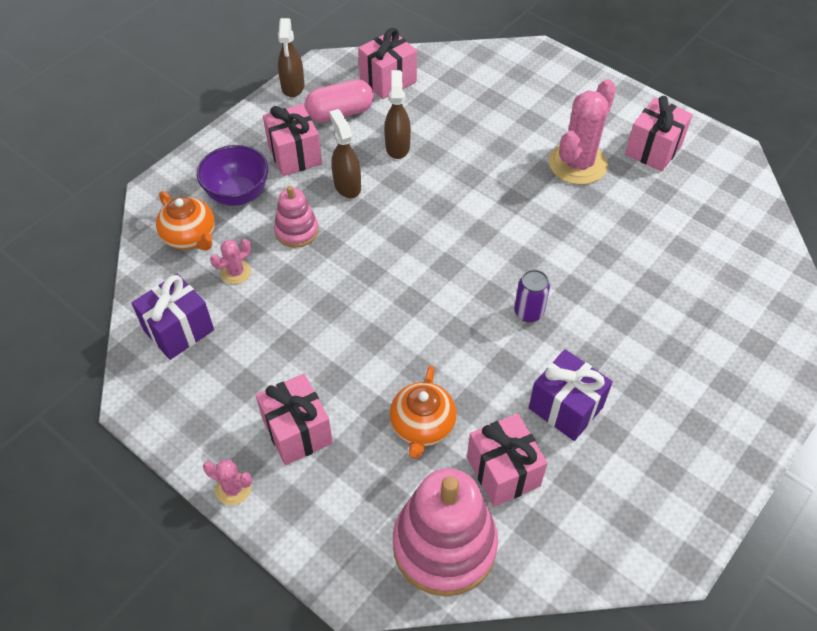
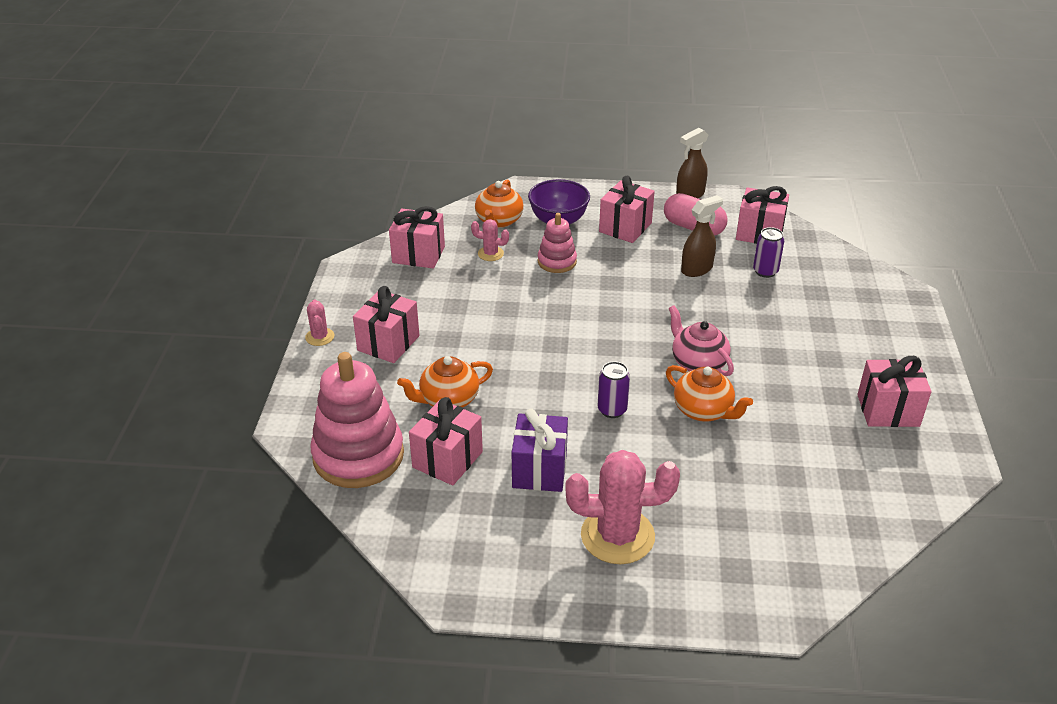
camera: 55 degrees right, 15 degrees down
(179, 330) = (418, 254): purple gift -> pink gift
(347, 185) = (627, 264): brown spray bottle -> none
(439, 109) = (765, 271): none -> purple can
(515, 221) = (698, 363): none -> pink teapot
(574, 254) = (703, 411): none -> orange teapot
(577, 164) = (807, 371): pink cactus -> pink cactus (617, 536)

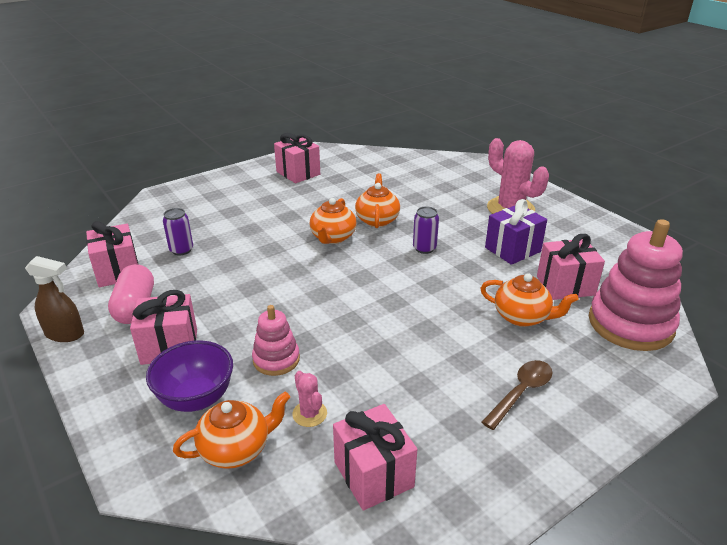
camera: 130 degrees left, 5 degrees down
(320, 337) = (584, 448): pink cactus -> none
(388, 343) = (521, 392): pink gift -> brown spoon
(697, 269) = (209, 280): brown spray bottle -> none
(698, 363) = (333, 237): pink teapot -> orange teapot

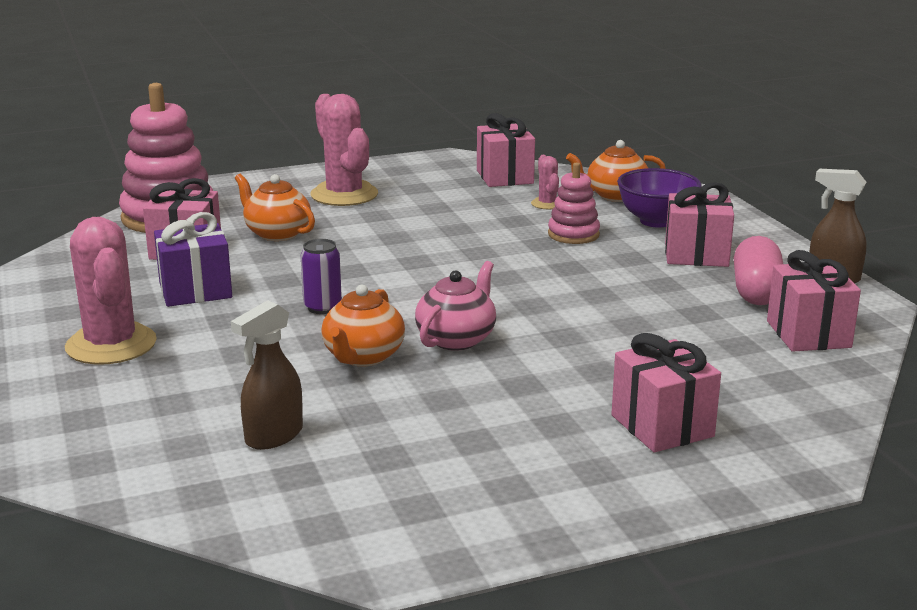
camera: 165 degrees left, 10 degrees down
(181, 250) = (716, 351): purple can -> none
(298, 173) = (473, 485): pink gift -> pink gift (662, 426)
(333, 237) = (457, 339): orange teapot -> pink teapot
(389, 179) = (273, 436): none -> brown spray bottle
(521, 392) = (344, 195): brown spoon -> pink cactus

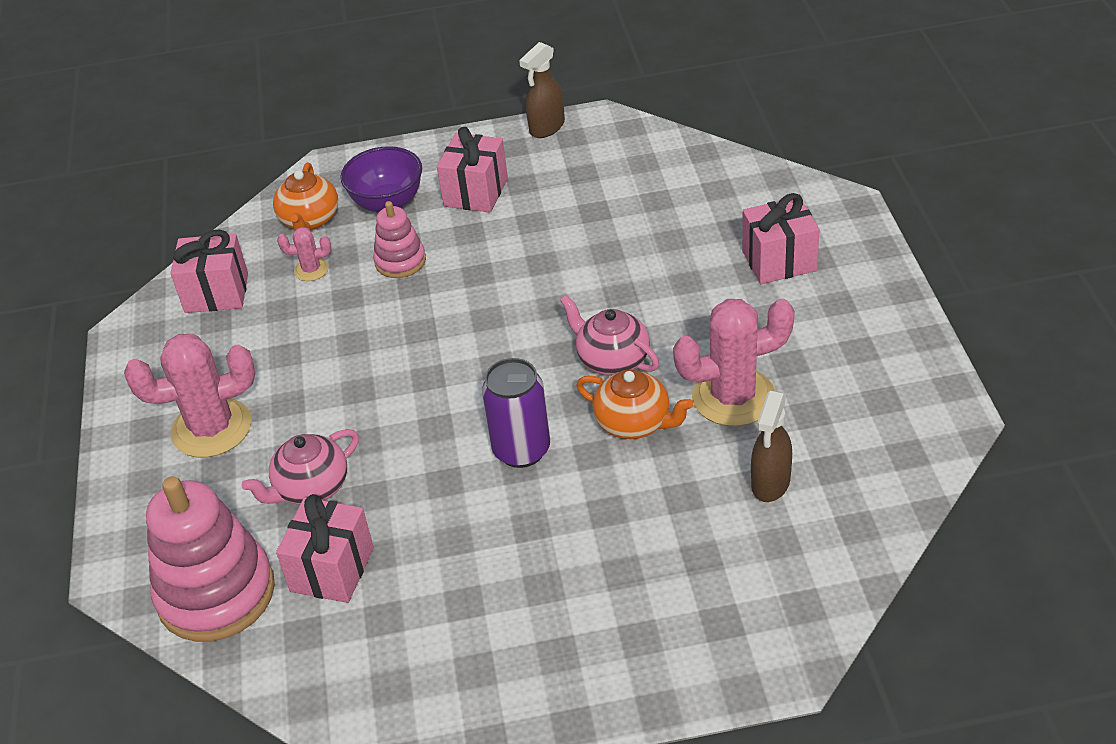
camera: 75 degrees left, 20 degrees up
(111, 345) = (569, 616): pink cactus -> pink cactus (733, 397)
(195, 291) = (452, 554): purple gift -> none
(273, 436) = (770, 483): brown spray bottle -> brown spray bottle turned 60 degrees clockwise
(277, 233) = (311, 488): orange teapot -> pink teapot
(322, 307) = (521, 450): purple can -> purple can, size x1.54
(756, 291) = (562, 173): pink capsule -> none
(808, 334) = (646, 162): pink gift -> none

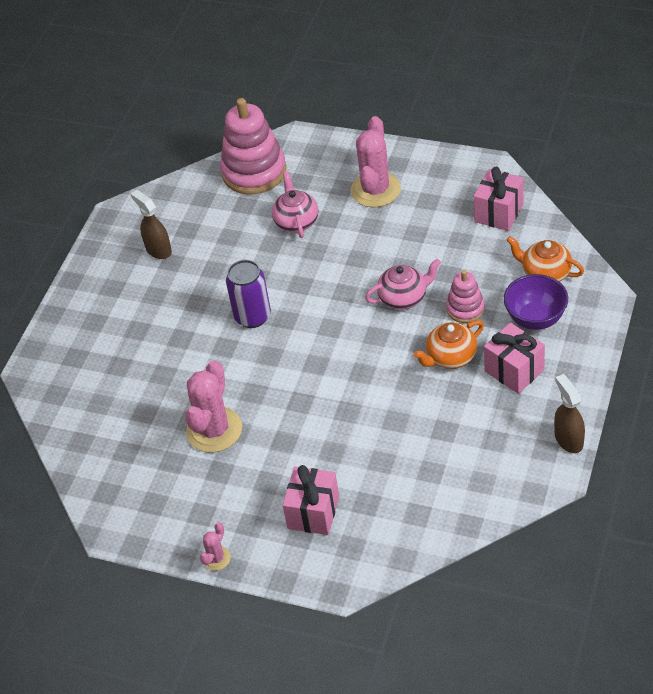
camera: 120 degrees right, 5 degrees up
(311, 270) = (489, 262): pink cactus -> pink cactus (216, 558)
(332, 569) = (233, 217): pink gift -> none
(612, 360) = (291, 384): pink teapot -> pink teapot (404, 297)
(634, 423) = (232, 374): orange teapot -> orange teapot (450, 357)
(770, 483) = (139, 417): brown spray bottle -> brown spray bottle (158, 249)

